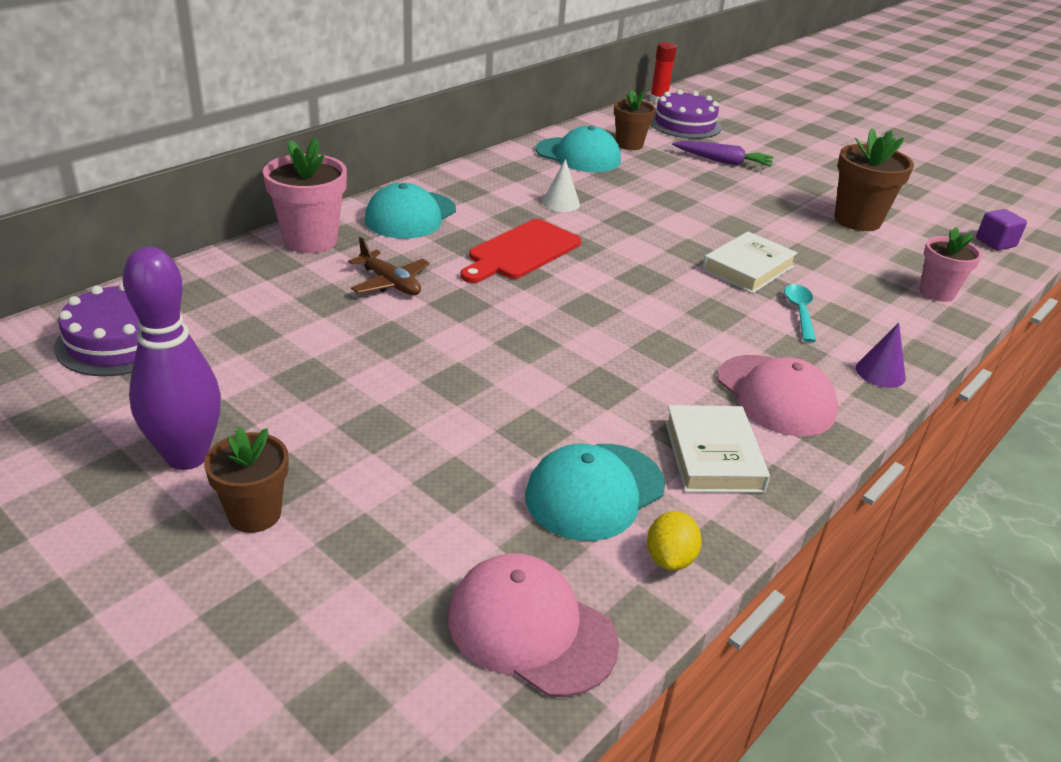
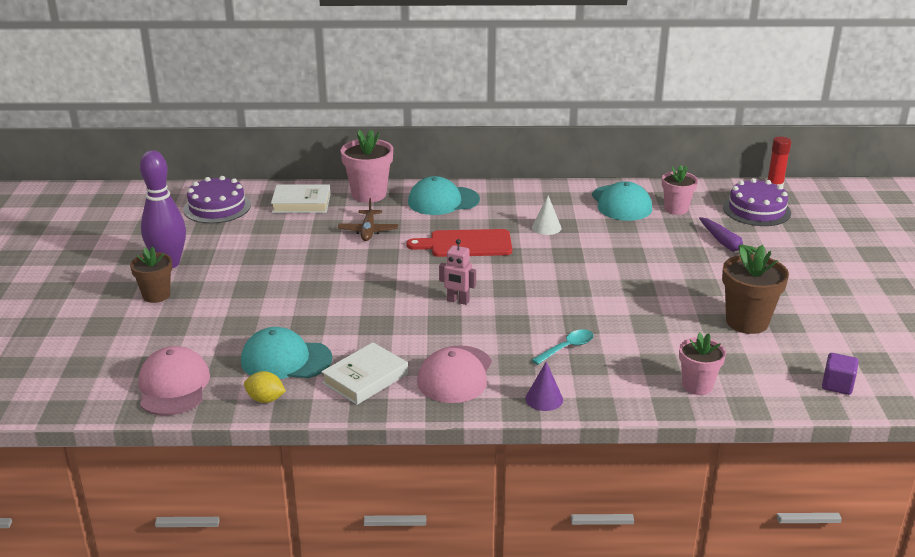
camera: 50 degrees right, 5 degrees down
(628, 316) = (458, 301): none -> pink robot
(629, 144) = (676, 209): brown flower pot -> pink flower pot
(670, 558) = (265, 399): yellow lemon -> yellow lemon turned 45 degrees clockwise
(748, 268) = (588, 312): white book -> white book (301, 203)

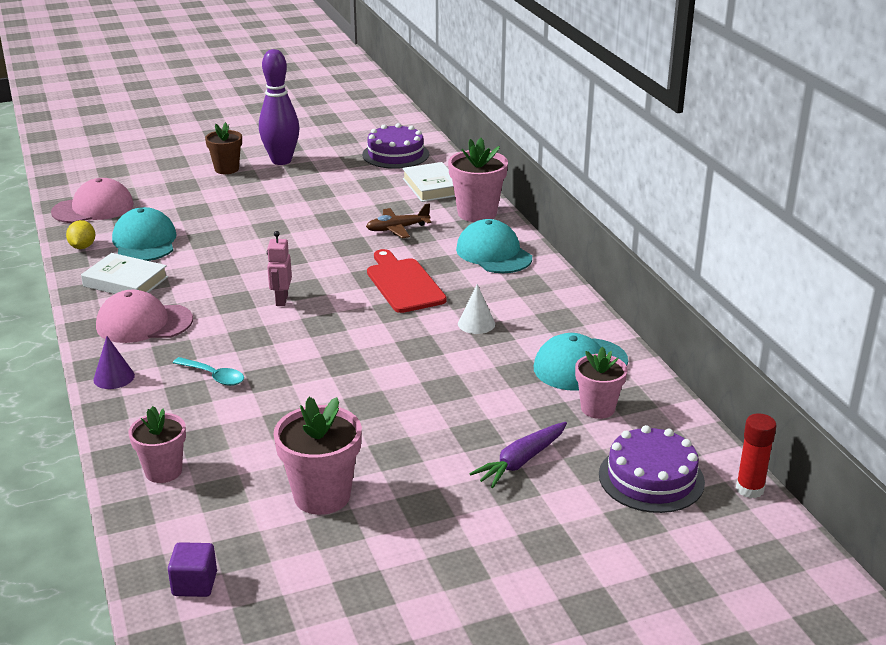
camera: 70 degrees right, 0 degrees up
(747, 322) = (322, 496): brown flower pot -> pink flower pot

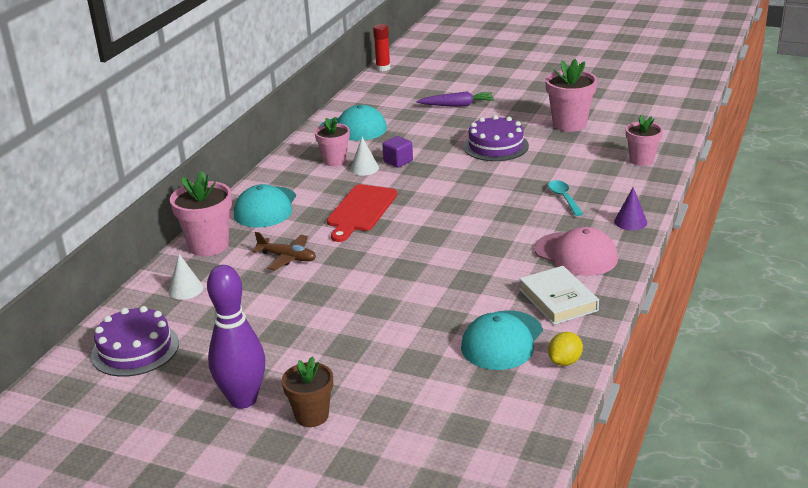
camera: 135 degrees left, 0 degrees up
(93, 208) = (511, 419): pink cap -> none
(194, 584) = (663, 115): purple cube -> purple cube (398, 161)
(281, 300) = (458, 232): pink robot -> none
(432, 187) = (185, 289): white book -> white cone
(597, 408) = (384, 110): pink flower pot -> pink flower pot (334, 161)
(651, 478) = (413, 83): purple cake -> purple cake (496, 146)

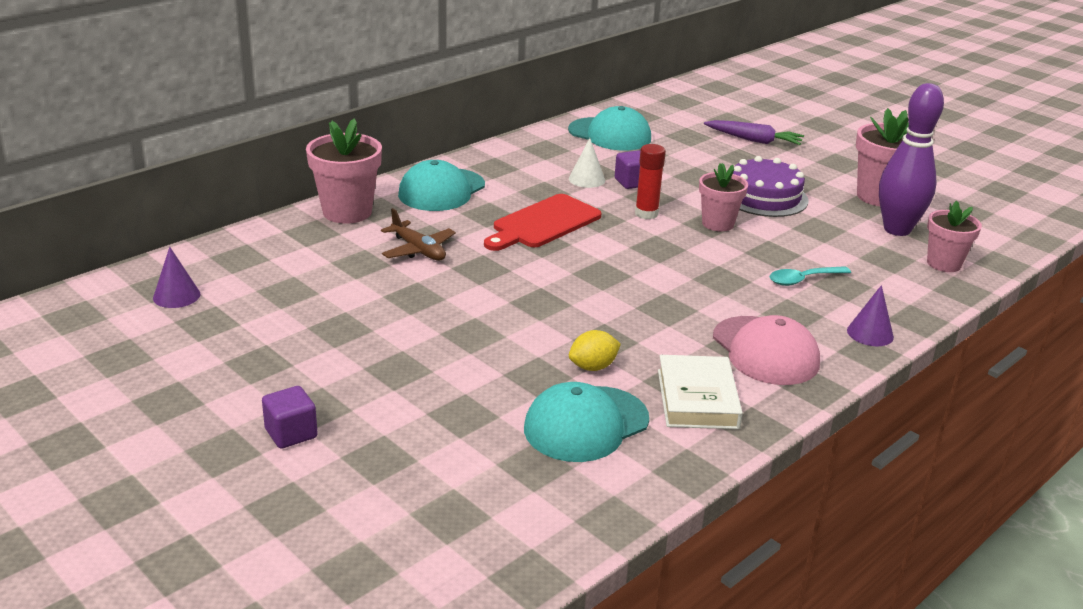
camera: 20 degrees right, 0 degrees up
(135, 349) = (176, 296): purple cake -> purple cone
(185, 289) = (283, 250): white cone -> none
(243, 400) = (235, 388): purple bowling pin -> purple bowling pin (897, 229)
(312, 416) = (291, 433): brown flower pot -> purple cube
(334, 161) = (560, 162): pink flower pot -> pink flower pot (718, 224)
(383, 68) = (698, 80): red glue stick -> red glue stick (646, 214)
(564, 198) = (803, 280): turquoise spoon -> turquoise spoon turned 120 degrees counterclockwise
(565, 361) = (645, 477): yellow lemon -> yellow lemon (593, 367)

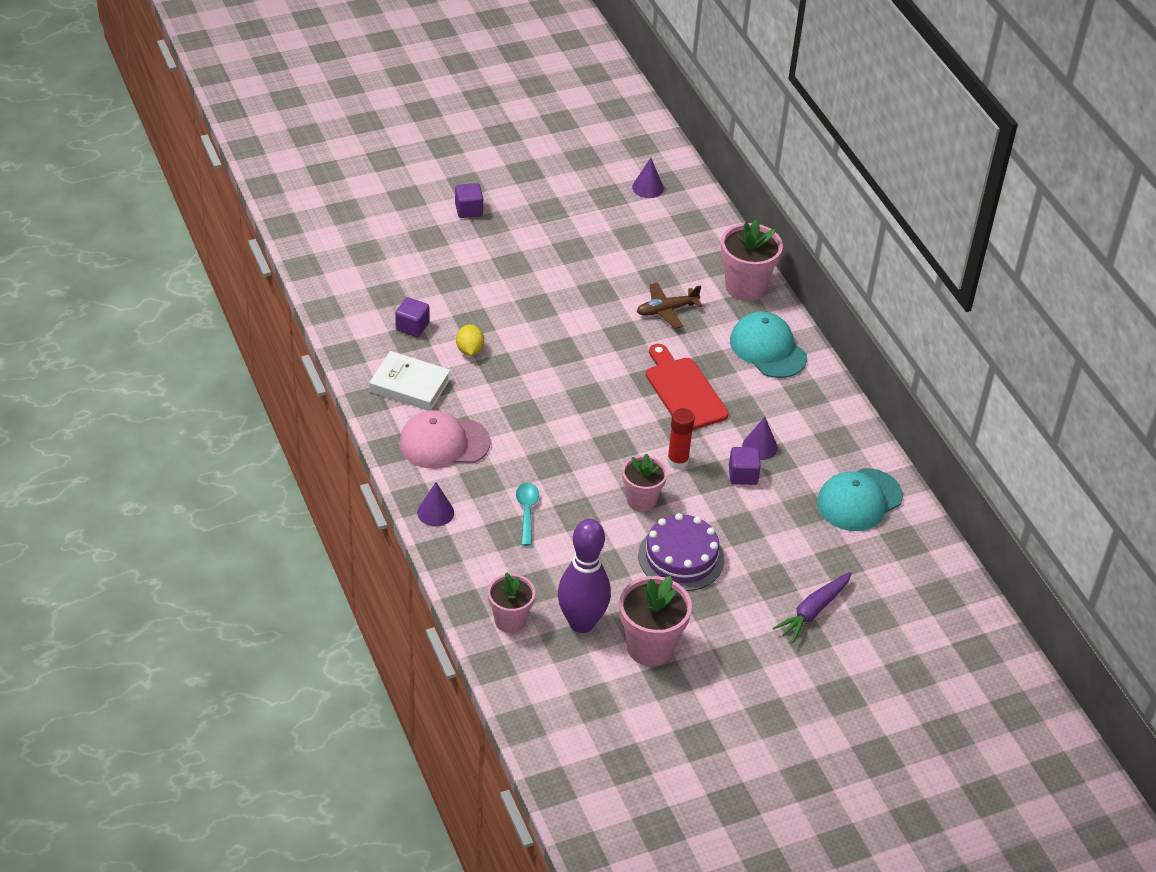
camera: 110 degrees right, 15 degrees up
(586, 179) = (759, 446): white cone -> purple cone
(586, 424) = (412, 326): turquoise cap -> purple cube

